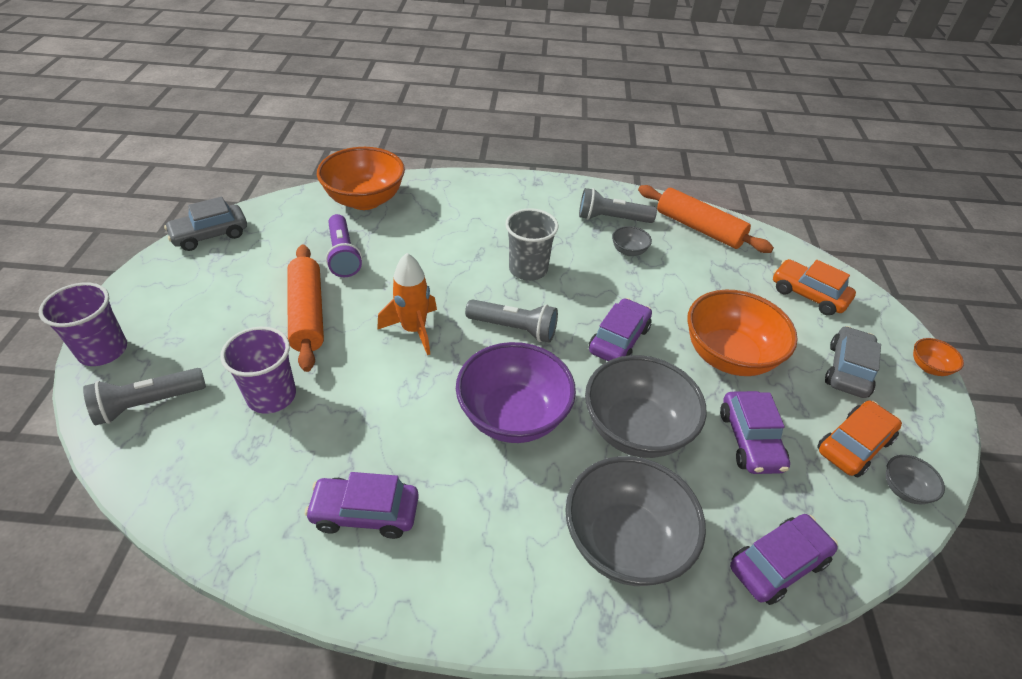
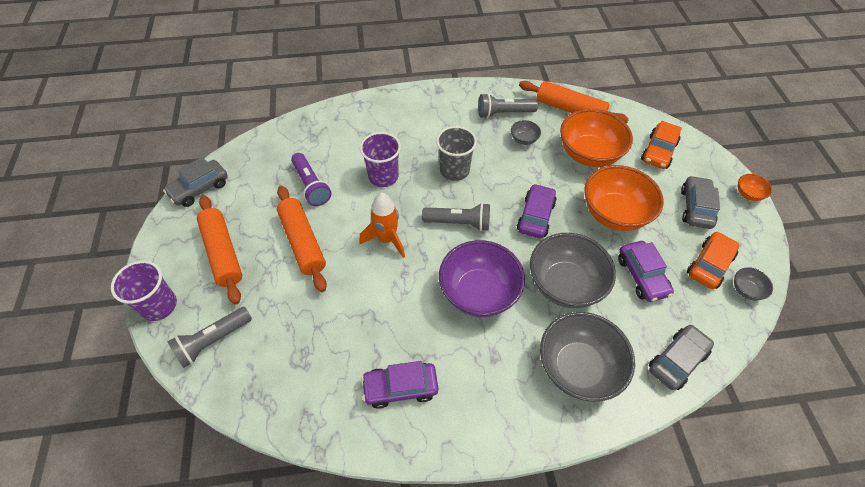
camera: 10 degrees left, 10 degrees up
(205, 308) = (222, 253): none -> orange rolling pin
(271, 396) = (301, 315): purple cup -> purple cup (383, 176)
(365, 200) = (310, 132): orange bowl -> orange bowl (588, 154)
(777, 564) = (677, 360): purple car -> grey car
(808, 295) = (658, 152): orange car -> orange car turned 90 degrees counterclockwise

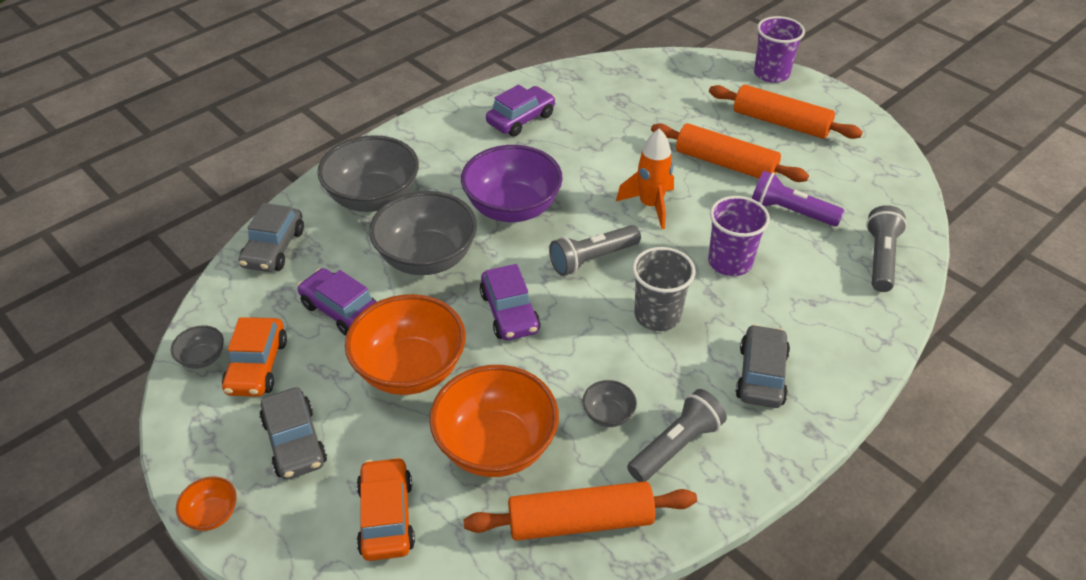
camera: 145 degrees right, 10 degrees down
(199, 188) = (887, 153): grey car -> grey car (761, 375)
(213, 341) = (699, 77): grey flashlight -> grey flashlight (880, 258)

